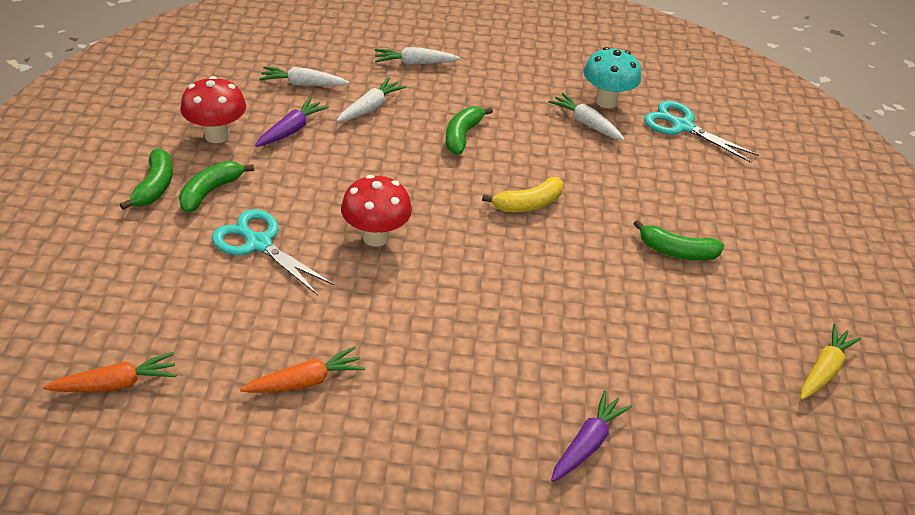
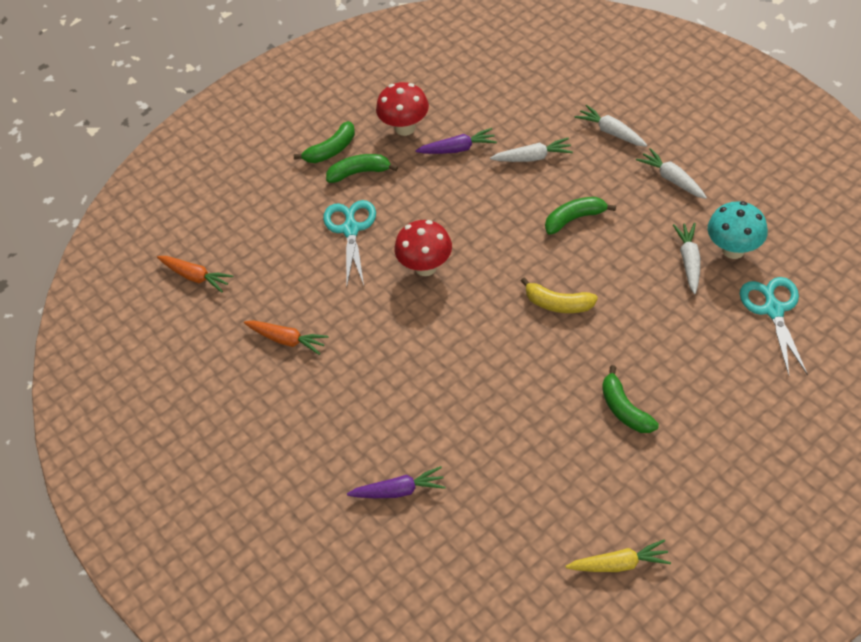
camera: 55 degrees right, 10 degrees up
(303, 84) = (505, 111): white carrot -> white carrot (672, 179)

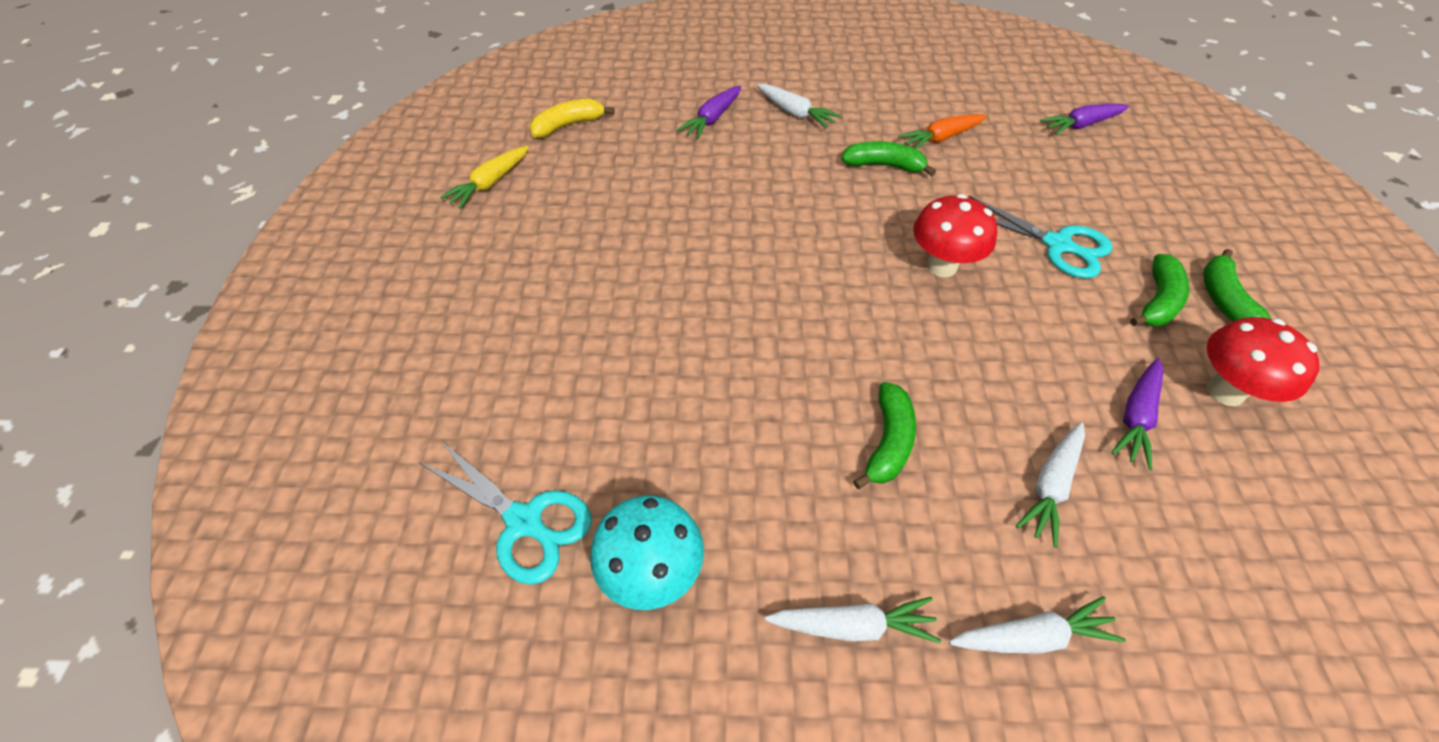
camera: 125 degrees right, 0 degrees up
(195, 277) = (1081, 125): orange carrot -> purple carrot
(558, 304) = (776, 330): yellow banana -> yellow banana (568, 125)
(625, 409) = (598, 286): green banana -> green banana (883, 165)
(689, 261) = (693, 502): white carrot -> white carrot (795, 113)

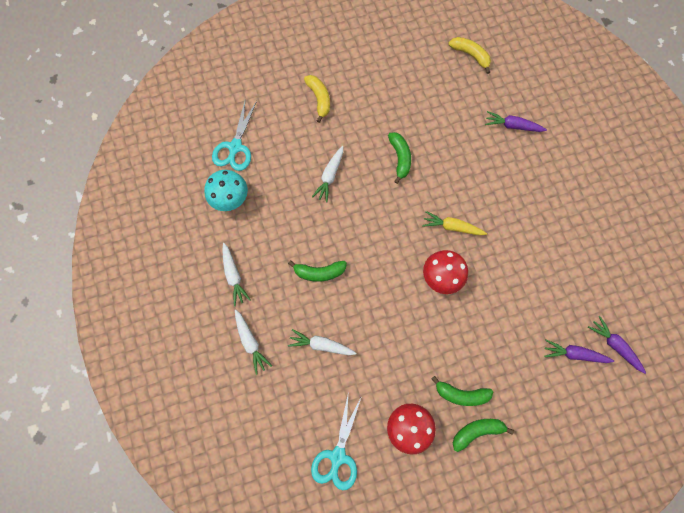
camera: 70 degrees right, 20 degrees up
(490, 183) = (407, 42): yellow carrot -> yellow carrot (452, 227)
(512, 332) = (319, 99): none -> yellow banana
(795, 113) = (541, 169): white carrot -> white carrot (330, 176)
(883, 165) = (513, 231): green banana -> green banana (400, 158)
(941, 138) = (556, 259): orange carrot -> none
(1057, 245) = (485, 337): turquoise scissors -> turquoise scissors (337, 456)
(1135, 417) = (374, 382): purple carrot -> purple carrot (574, 354)

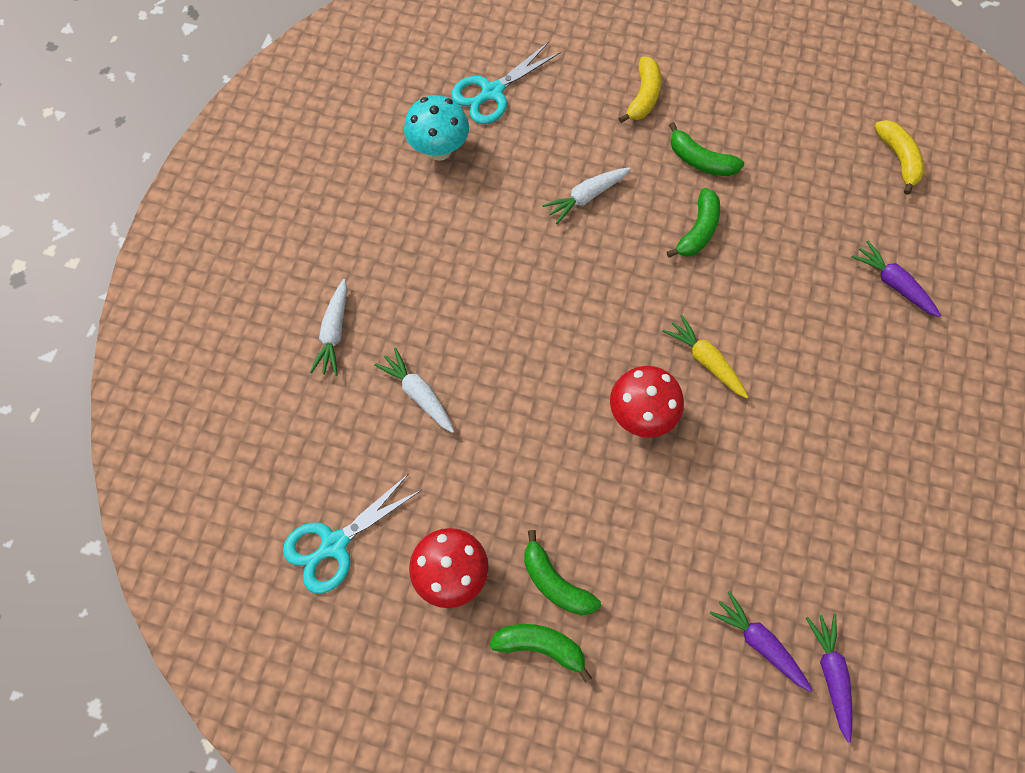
camera: 35 degrees right, 5 degrees down
(234, 276) = (374, 241): white carrot -> none
(319, 272) = (483, 305): green banana -> green banana (700, 160)

